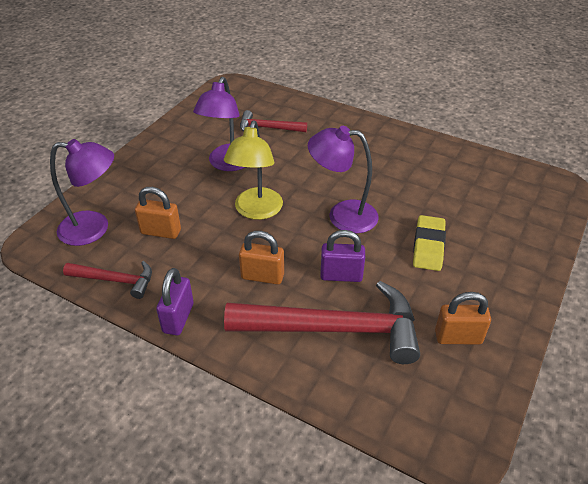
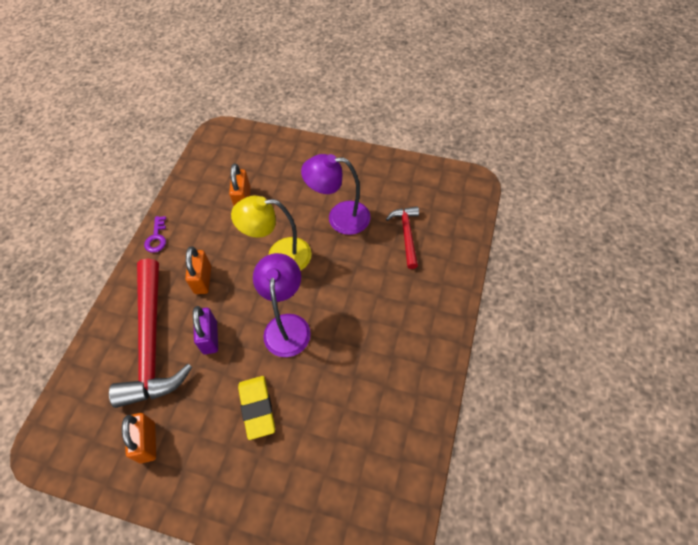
camera: 80 degrees right, 15 degrees up
(94, 228) = (240, 158): purple lamp -> none
(115, 280) = (189, 189): red hammer -> none
(178, 318) = (156, 238): purple padlock -> purple key
(428, 246) = (257, 408): yellow eraser -> yellow eraser turned 75 degrees clockwise

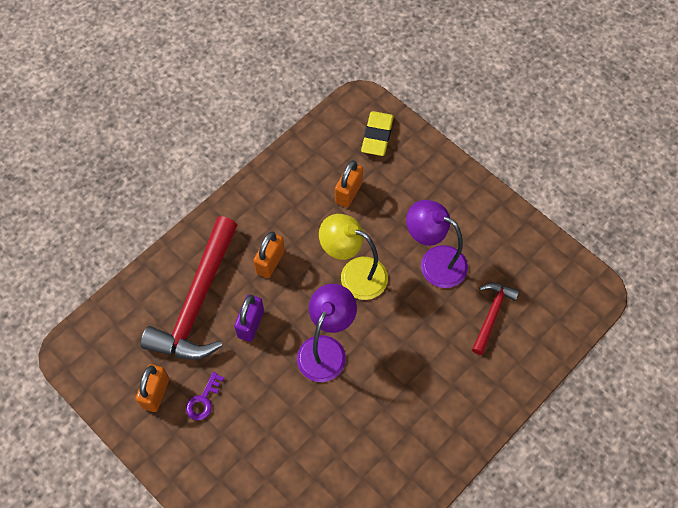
camera: 25 degrees right, 5 degrees up
(156, 238) = (247, 195): purple key -> purple key (203, 400)
(257, 408) = (261, 413): yellow eraser -> yellow eraser (377, 136)

